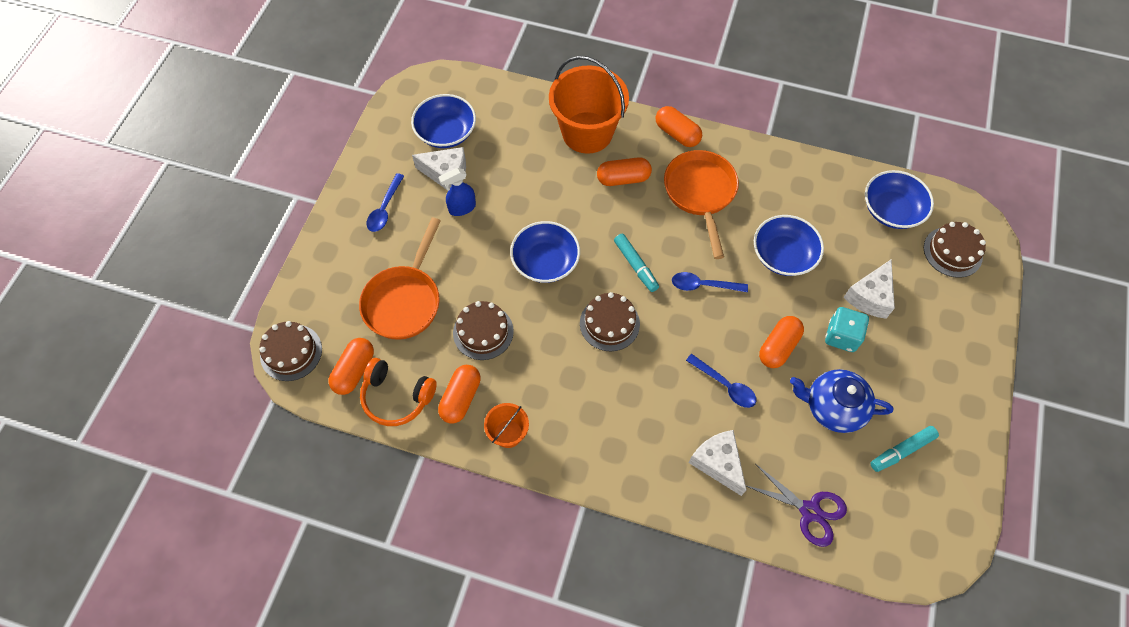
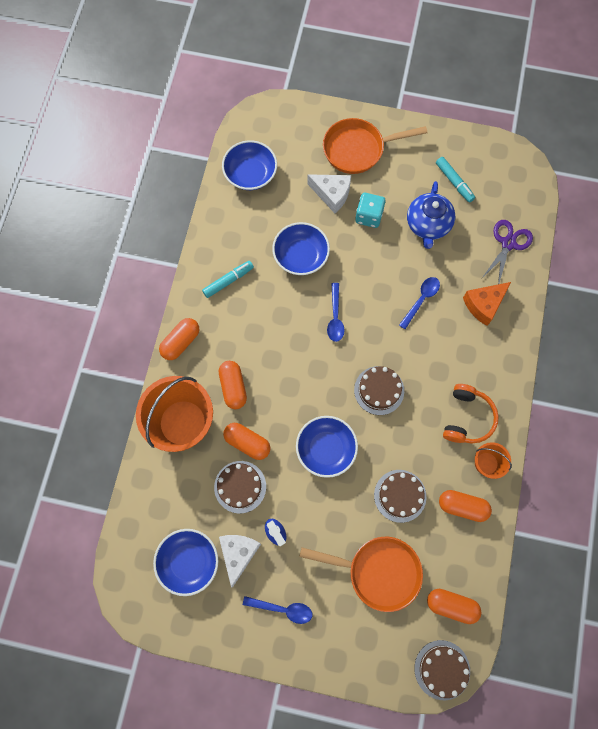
camera: 95 degrees left, 10 degrees up
(397, 397) = (469, 562): orange headphones -> orange headphones (467, 418)
(635, 265) = (322, 372): turquoise marker -> turquoise marker (228, 281)
(700, 194) = (245, 321): orange pan -> orange pan (358, 149)
(718, 463) = (483, 305): white cheese -> orange cheese
(778, 347) = (383, 261): orange capsule -> orange capsule (247, 443)
(952, 252) = (286, 134): brown cake -> brown cake (240, 486)

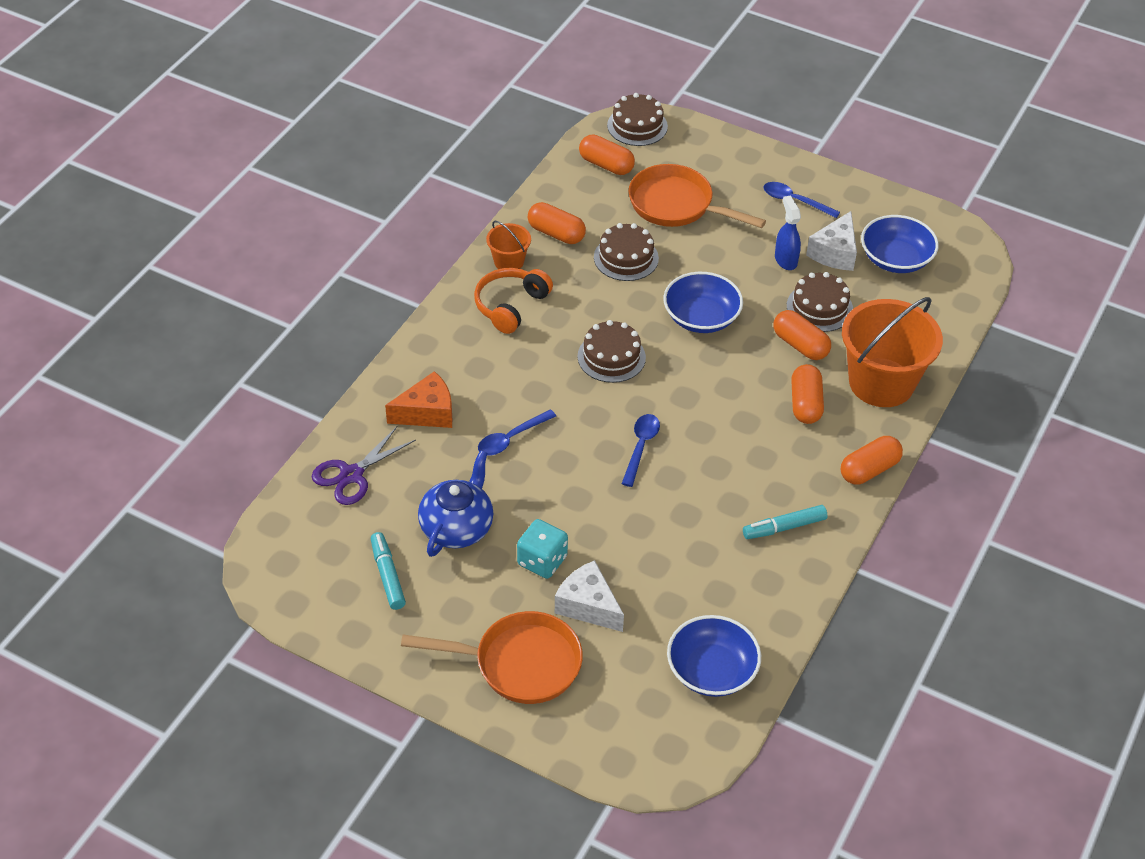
camera: 165 degrees left, 25 degrees down
(301, 256) = (665, 533): blue bowl -> none

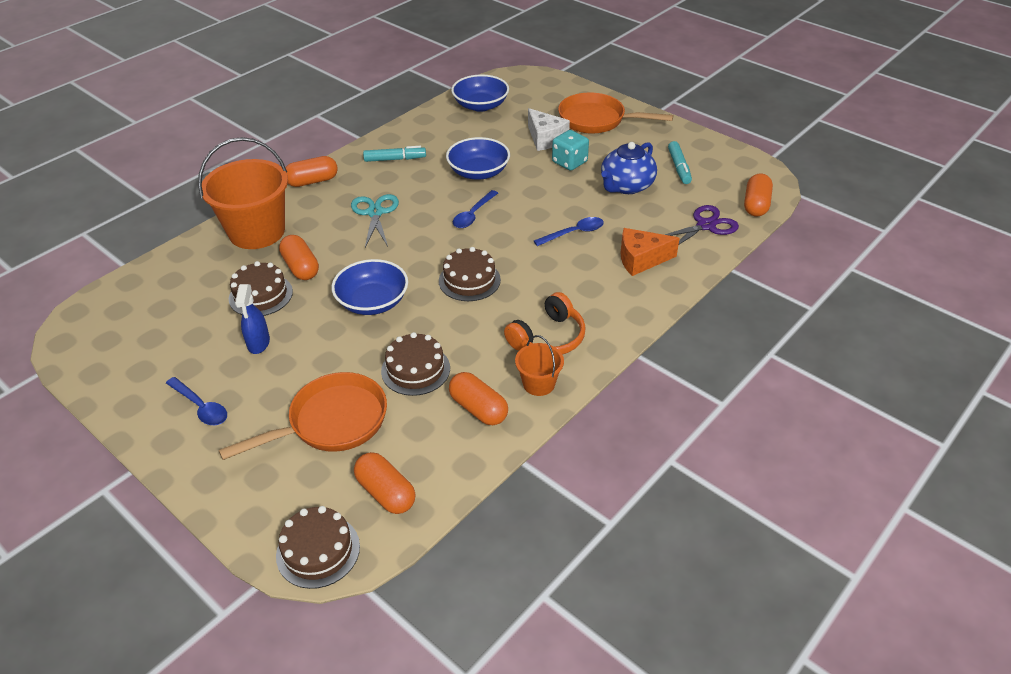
camera: 165 degrees left, 5 degrees down
(677, 205) = (331, 422): orange pan -> orange pan turned 75 degrees counterclockwise
(761, 431) = (375, 213): none -> turquoise scissors
(805, 404) = (328, 225): orange capsule -> orange capsule (756, 205)
(834, 253) = (206, 343): white cheese -> none
(895, 259) = (154, 329): blue bowl -> blue bowl (478, 172)

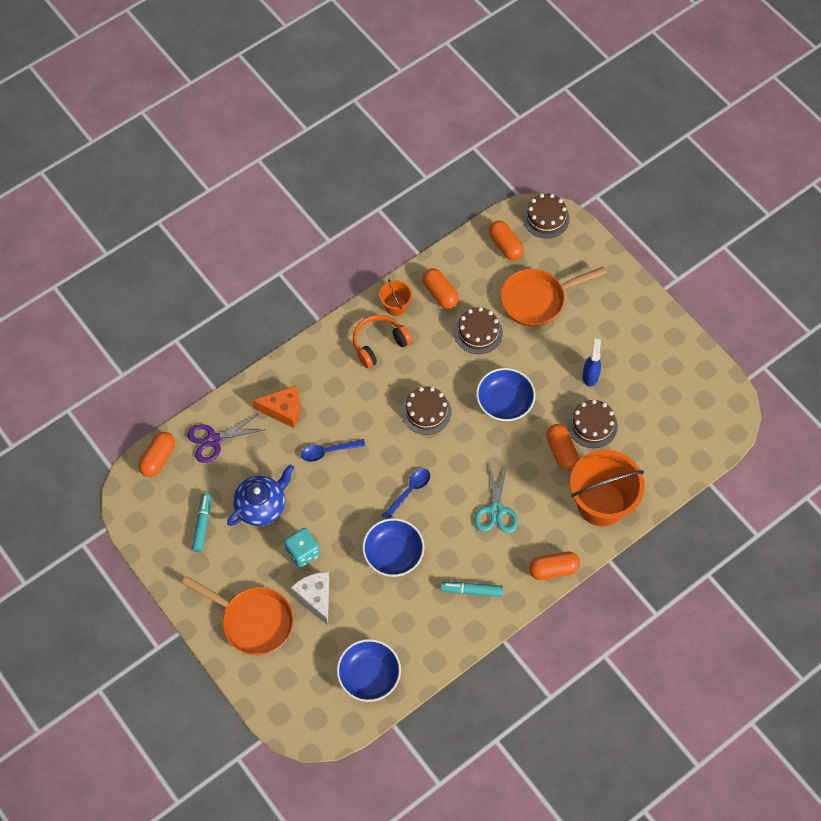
camera: 170 degrees left, 20 degrees up
(201, 407) = (625, 326): blue spoon -> none

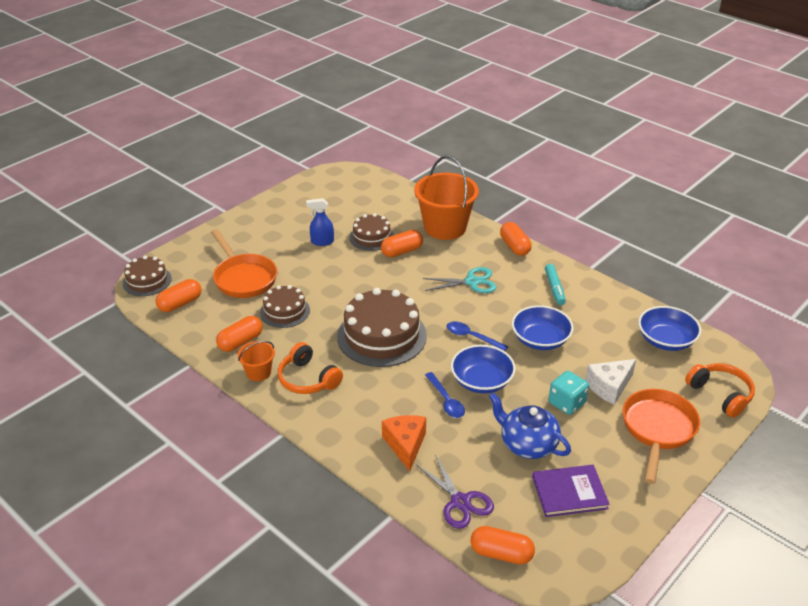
camera: 100 degrees left, 25 degrees down
(202, 524) = (569, 492): turquoise marker -> purple book
(283, 697) = (720, 394): none -> orange headphones
(426, 412) = (381, 336): brown cake -> brown cake, size x1.75
(504, 402) = (360, 287): blue bowl -> blue bowl (482, 381)

